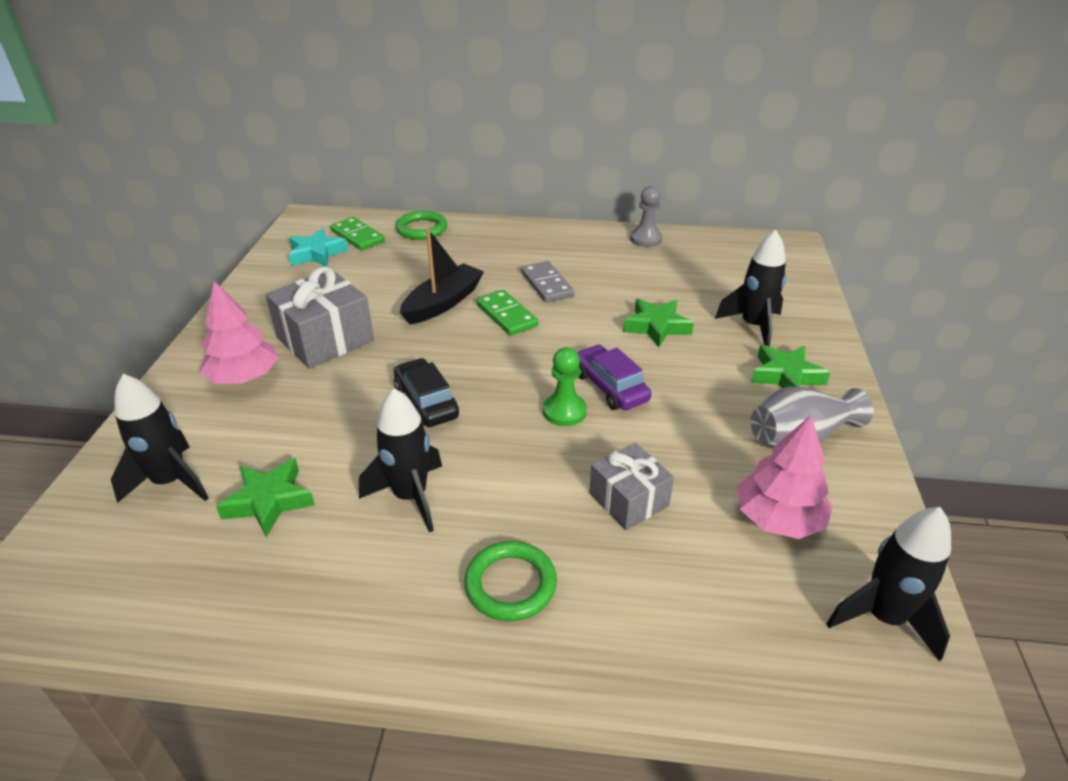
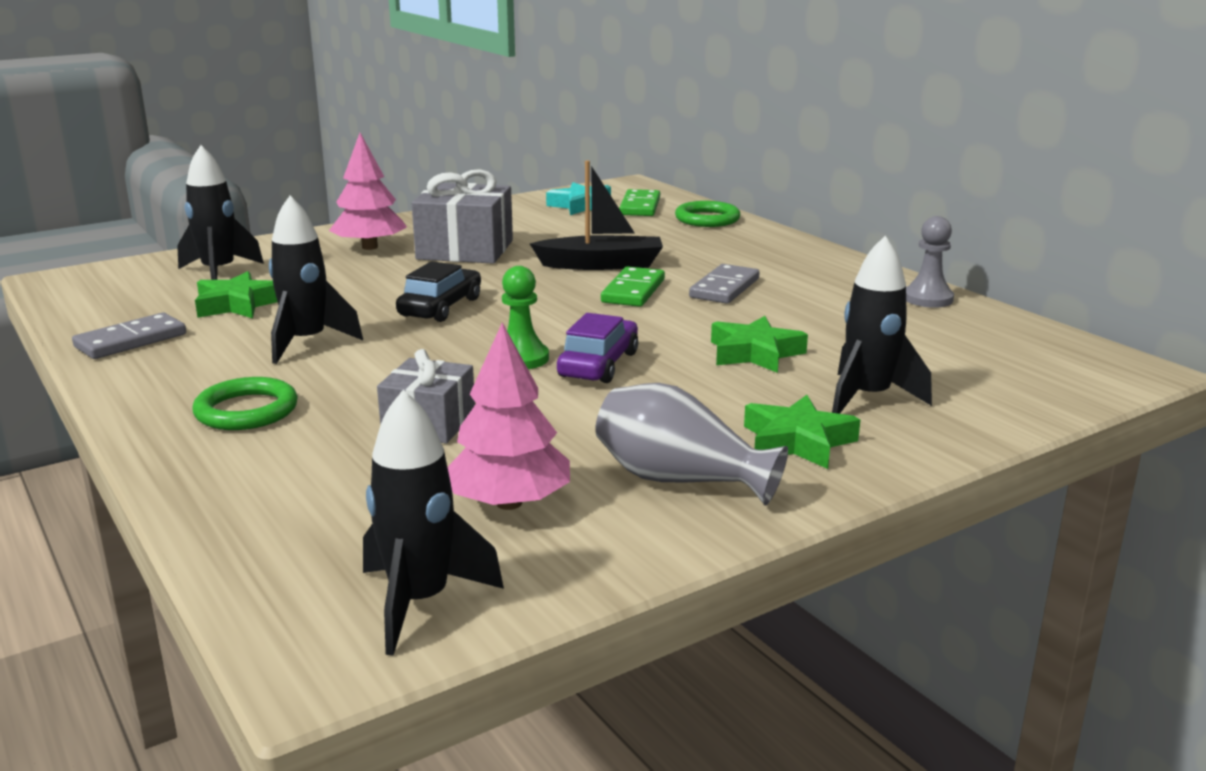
camera: 50 degrees right, 15 degrees down
(266, 601) = (131, 341): none -> grey domino

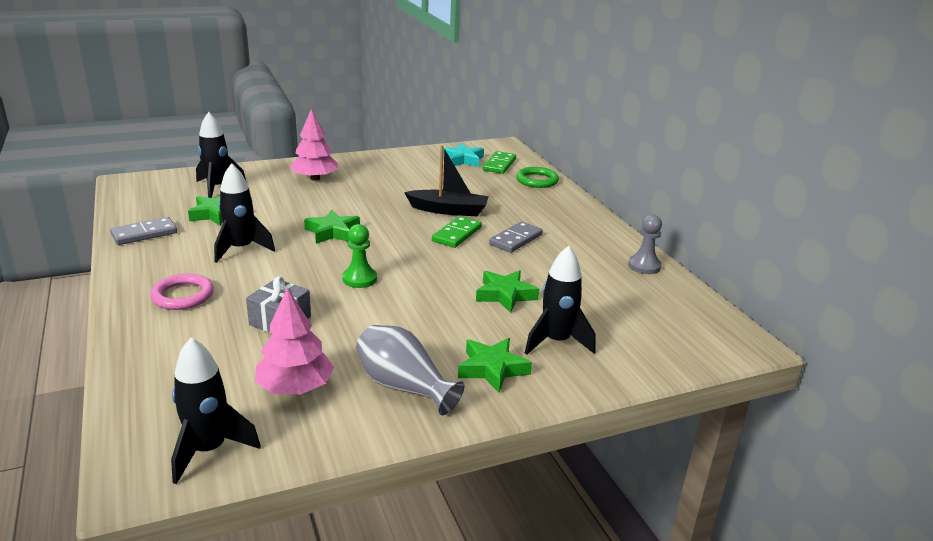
camera: 10 degrees right, 5 degrees up
(246, 411) = (183, 295): green ring -> pink ring
(440, 307) = (332, 232): black car -> green star
(465, 250) = (371, 187): grey gift -> none
(598, 365) = (403, 290): purple car -> none

